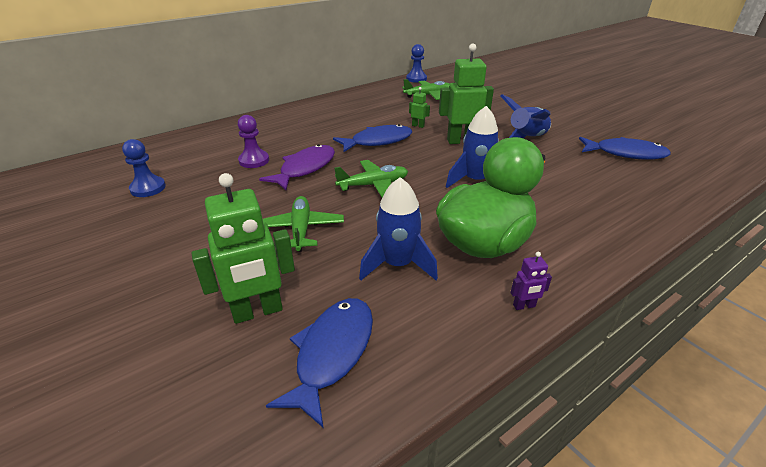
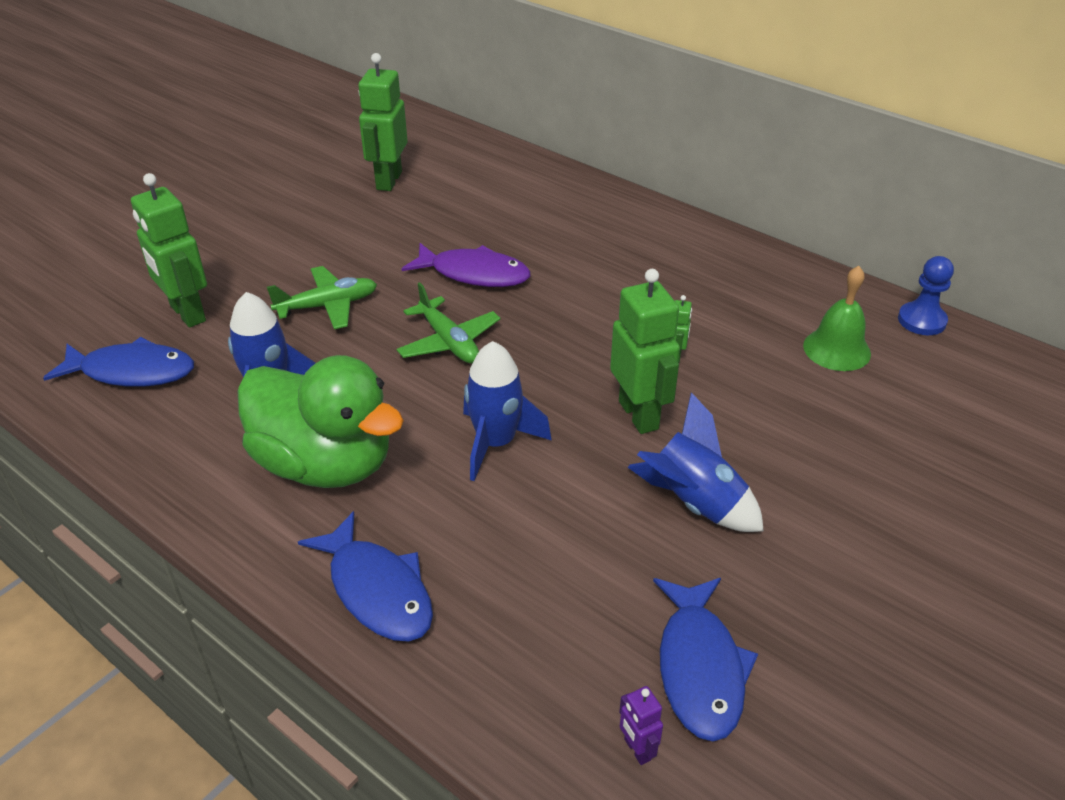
camera: 75 degrees right, 5 degrees up
(148, 188) = (388, 181): blue pawn -> green robot
(254, 160) = (480, 229): purple pawn -> none
(378, 141) = (590, 322): blue fish -> blue fish (377, 590)
(428, 95) = (836, 349): green plane -> green bell
(524, 306) = (201, 506): purple robot -> purple robot (637, 749)

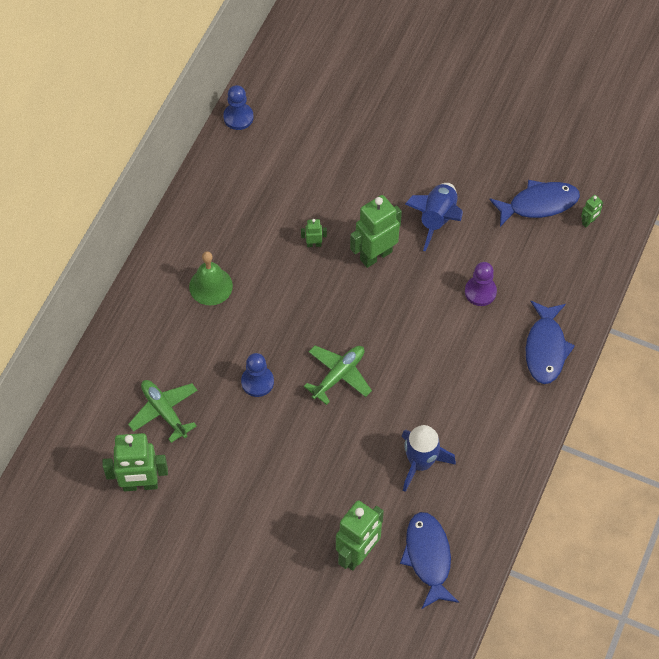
camera: 105 degrees left, 20 degrees up
(325, 464) = (470, 406): green duck -> none
(328, 306) = (322, 464): green plane -> green plane (164, 411)
(377, 590) = (545, 348): blue fish -> blue fish turned 150 degrees clockwise
(474, 274) = (257, 382): purple fish -> blue pawn
(496, 443) = (423, 323): blue rocket -> none
(528, 526) = (480, 292): none -> purple pawn
(637, 749) = (589, 222): purple robot -> green robot
(836, 349) = (282, 160): green bell -> green bell (210, 286)

